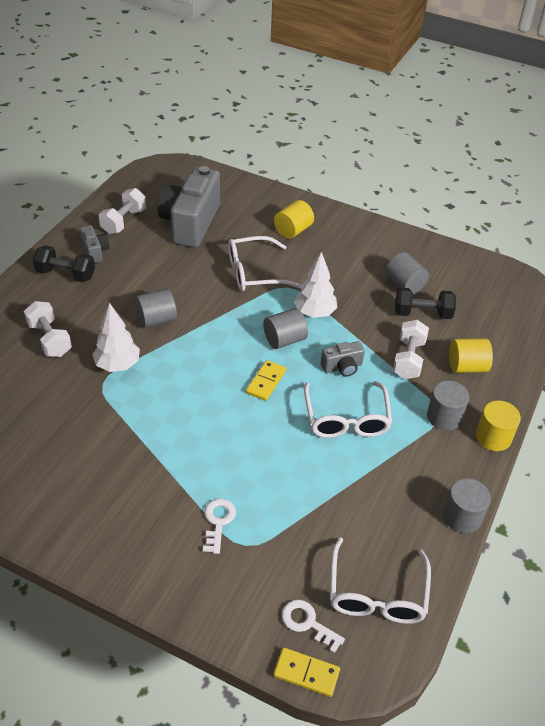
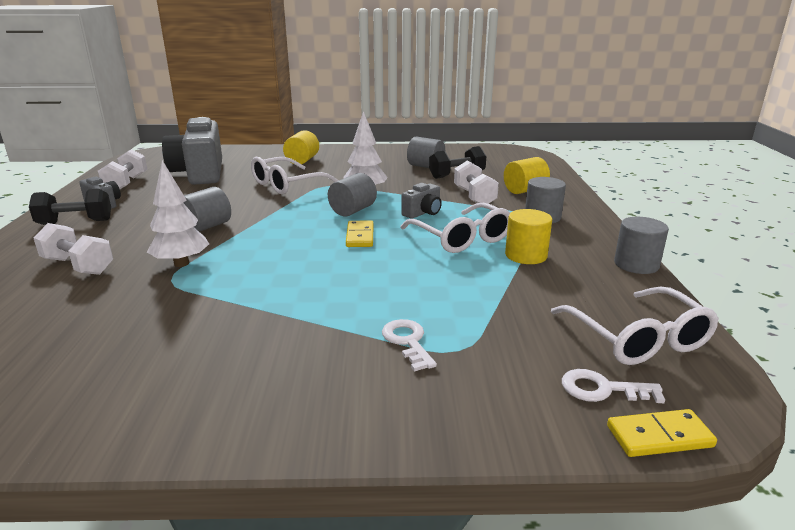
camera: 25 degrees left, 20 degrees down
(493, 437) = (594, 217): yellow cylinder -> yellow cylinder (526, 255)

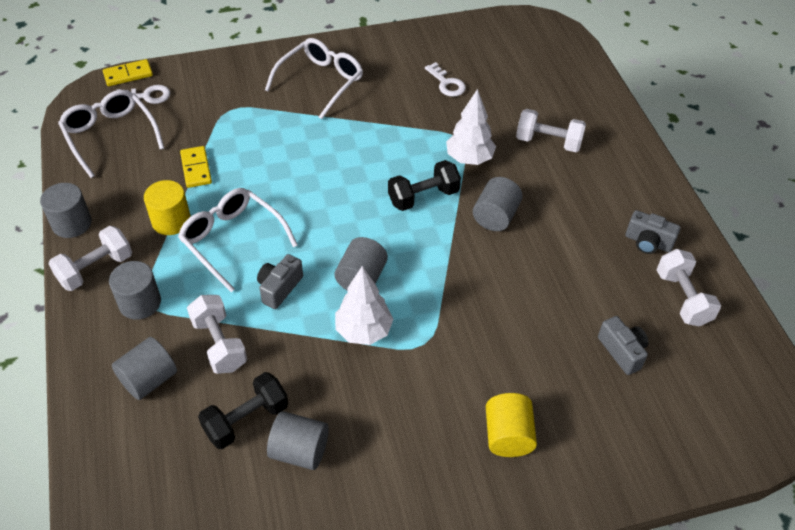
camera: 165 degrees right, 25 degrees up
(75, 222) = (631, 201): black dumbbell -> black dumbbell (423, 197)
(200, 173) = (622, 351): grey camera -> grey camera, size x0.45
(287, 185) = (476, 335): white glasses -> white glasses (321, 82)
(360, 236) = (334, 226): yellow domino -> yellow domino (196, 168)
(407, 341) = (262, 110): white key -> white key (447, 83)
(524, 190) = (149, 379): yellow cylinder -> grey cylinder
(592, 236) = (95, 269): none -> white dumbbell

